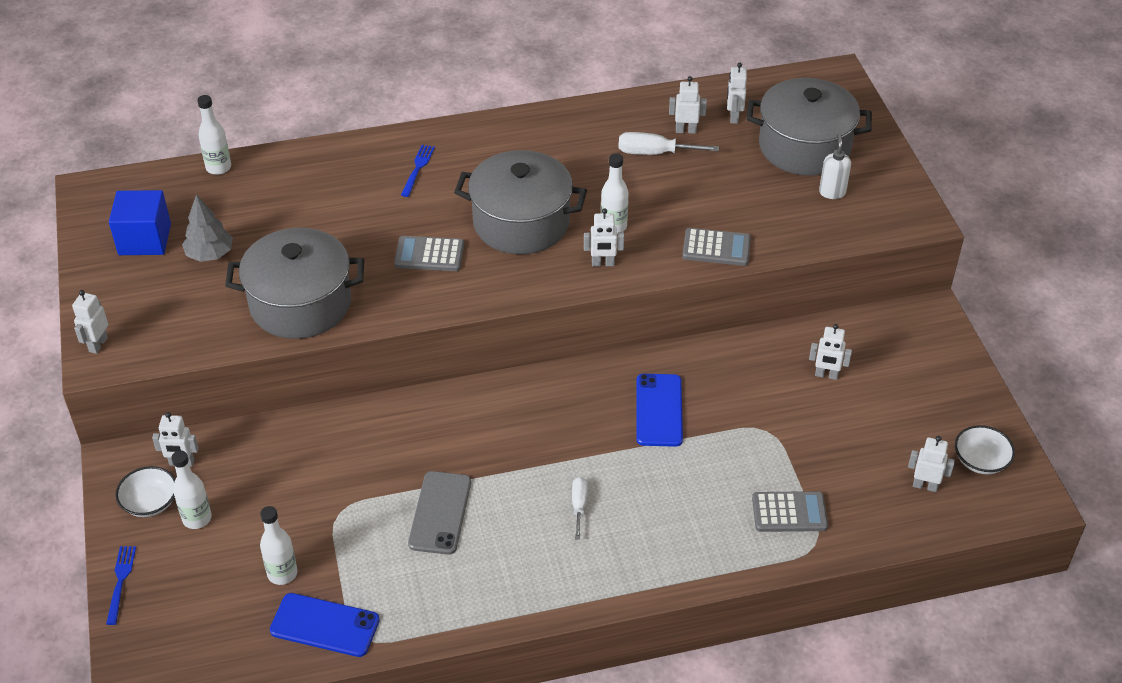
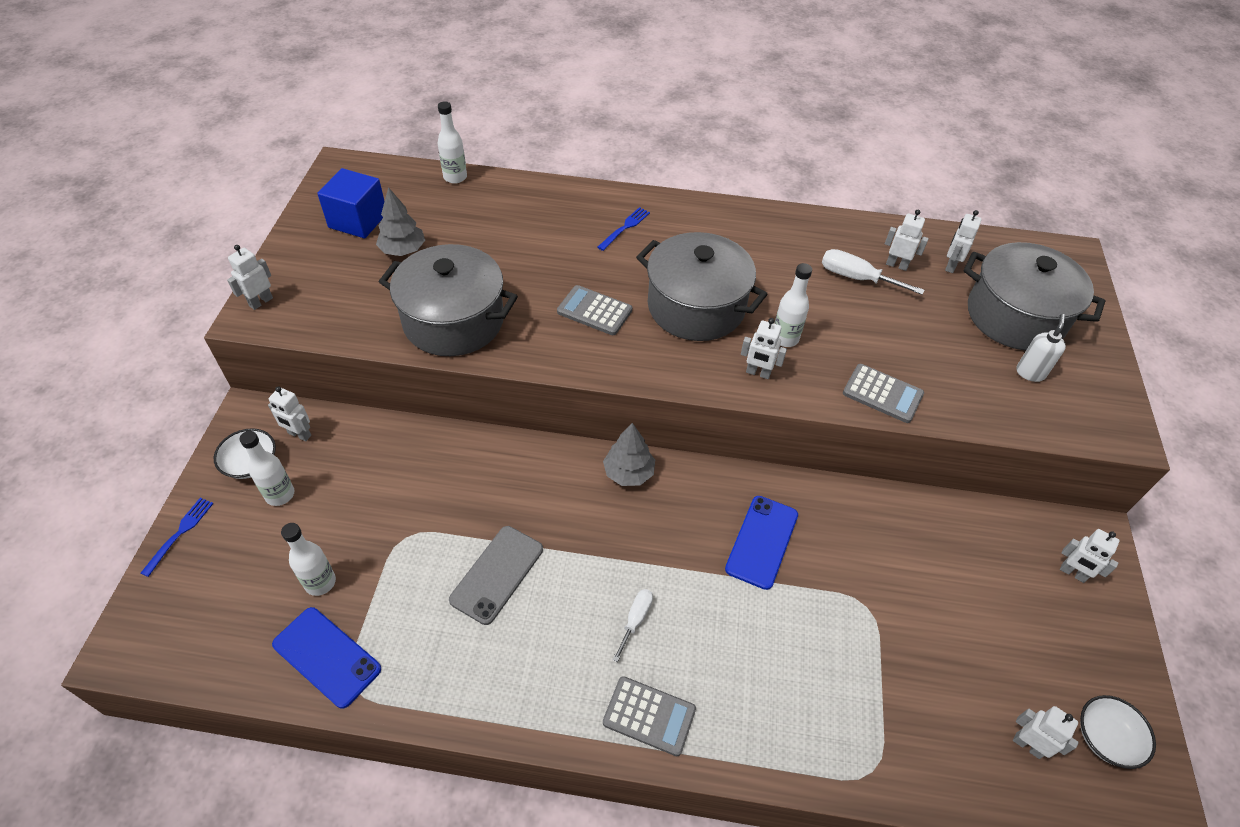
camera: 20 degrees right, 5 degrees up
(516, 393) = (629, 473): none -> grey tree
(789, 512) = (857, 717): grey calculator -> grey calculator (649, 716)
(826, 375) = (955, 565): white robot -> white robot (1072, 573)

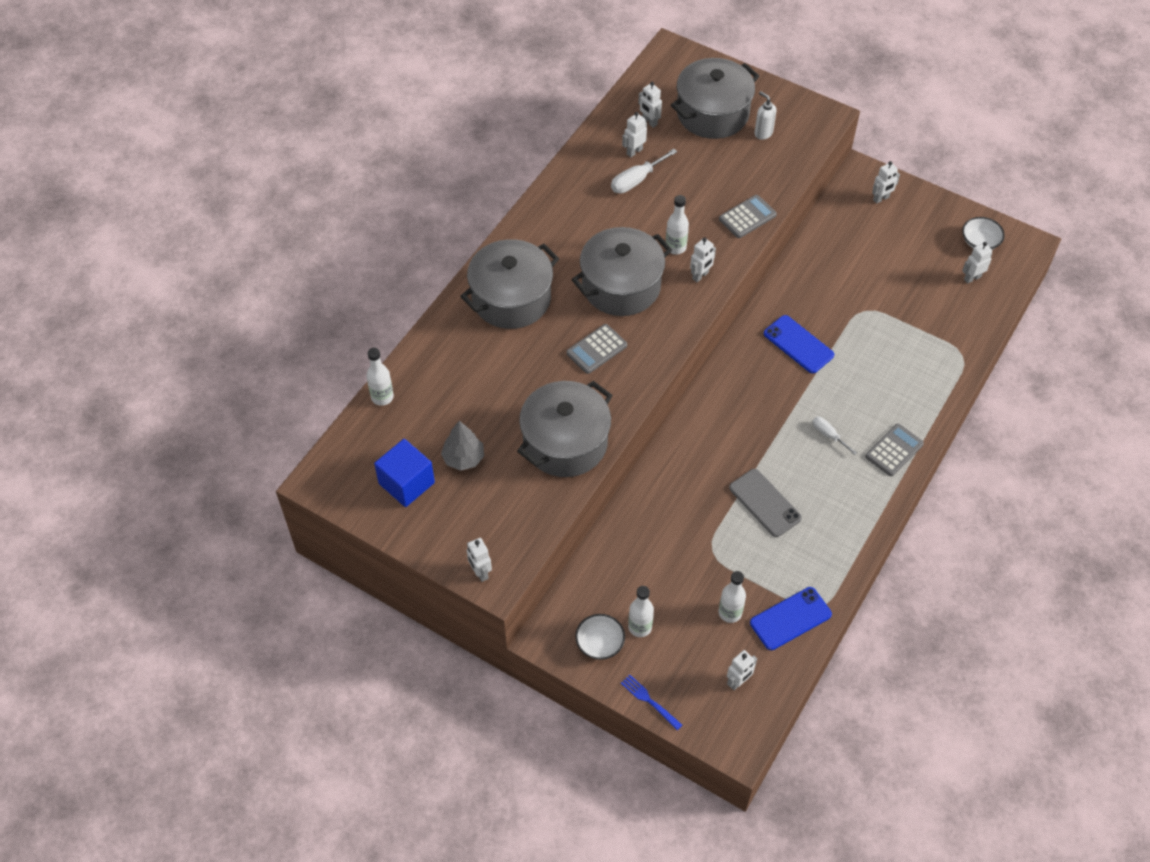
camera: 65 degrees left, 5 degrees up
(299, 434) = (584, 604): white robot -> white robot (738, 682)
(625, 228) = (511, 298): blue fork -> grey pot
(629, 473) = (712, 398): grey tree -> none

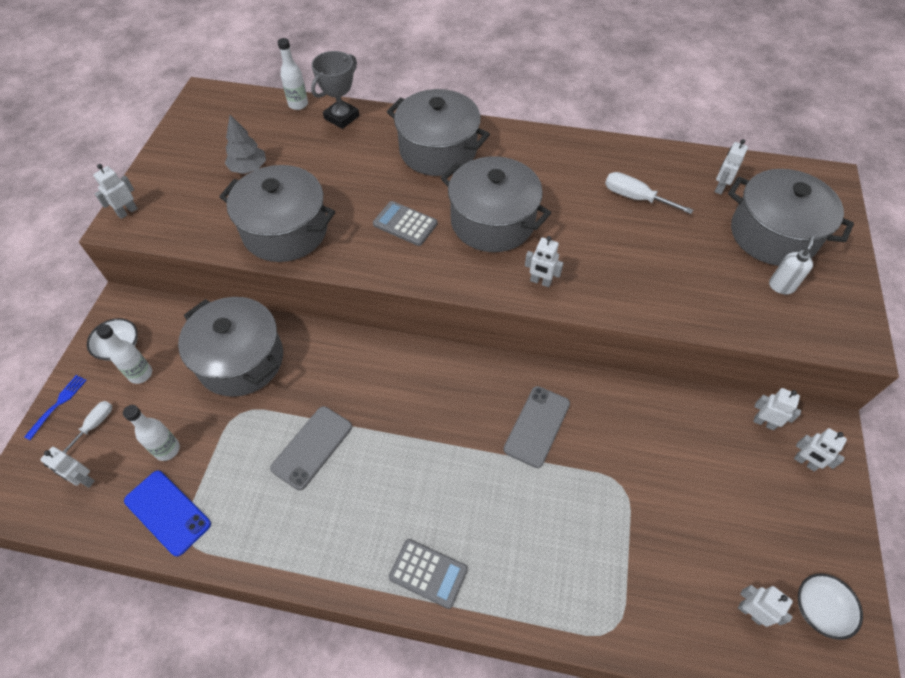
camera: 70 degrees right, 0 degrees up
(406, 483) = (213, 142): blue cube -> none
(423, 364) = (341, 117): none -> grey trophy
(634, 151) = (672, 186): white robot -> white robot (764, 422)
(655, 541) = (241, 360): none -> grey pot
(675, 247) = (567, 251): white bottle -> none
(747, 217) = (647, 302): grey calculator -> none
(798, 344) = (537, 426): blue phone -> grey phone
(828, 435) = (424, 490): white screwdriver -> white screwdriver (95, 424)

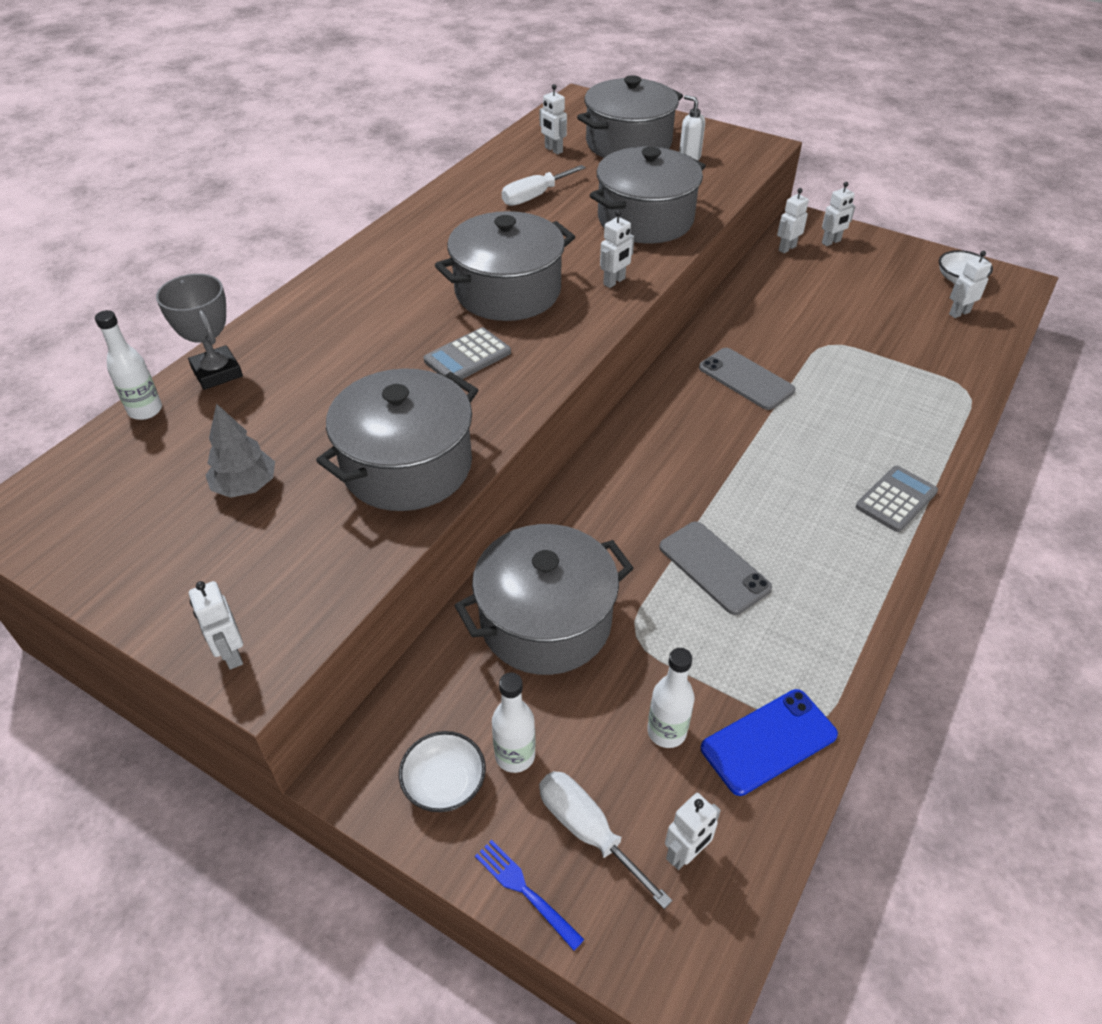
camera: 70 degrees left, 10 degrees down
(95, 424) = (587, 831): white screwdriver -> white screwdriver, size x1.57
(438, 150) = (357, 304): grey pot -> grey pot (645, 220)

